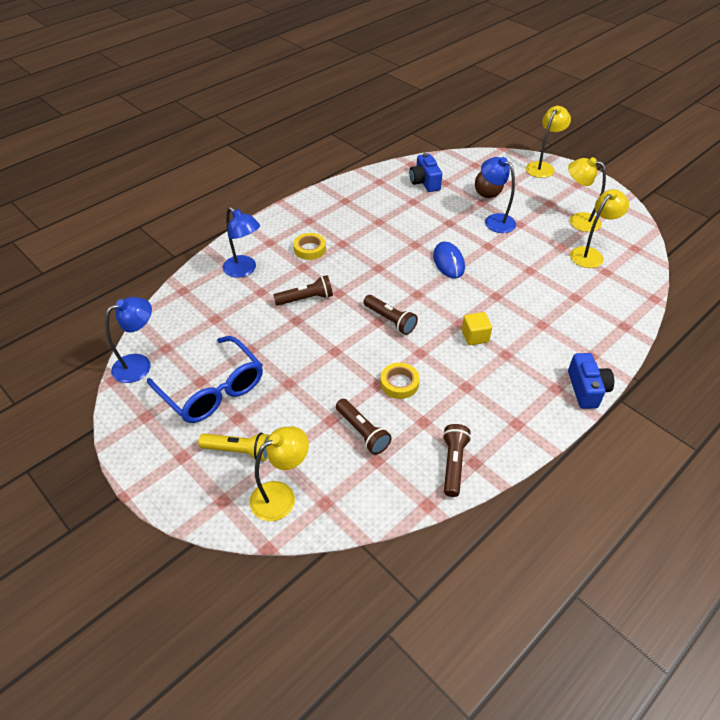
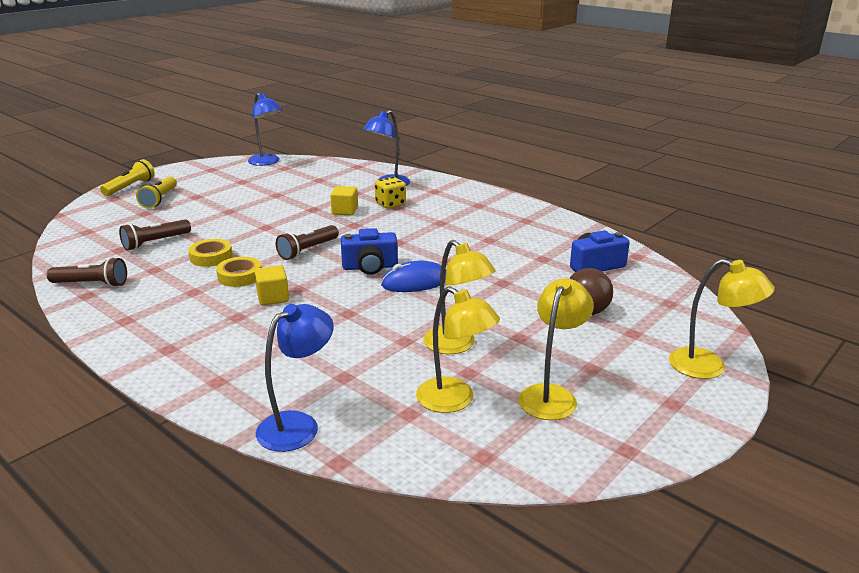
camera: 85 degrees right, 20 degrees down
(186, 491) = (130, 187): none -> yellow flashlight
(213, 390) = (230, 186): blue glasses -> none
(281, 496) = (105, 216): yellow lamp -> yellow lamp (456, 345)
(295, 270) = (390, 204): none -> yellow dice
(306, 299) = (345, 211): brown flashlight -> yellow cube
(310, 249) = (426, 208): yellow tape -> yellow tape (240, 276)
(494, 220) = (521, 316): blue lamp -> blue lamp (298, 425)
(586, 389) = (156, 372): blue camera -> blue camera (370, 267)

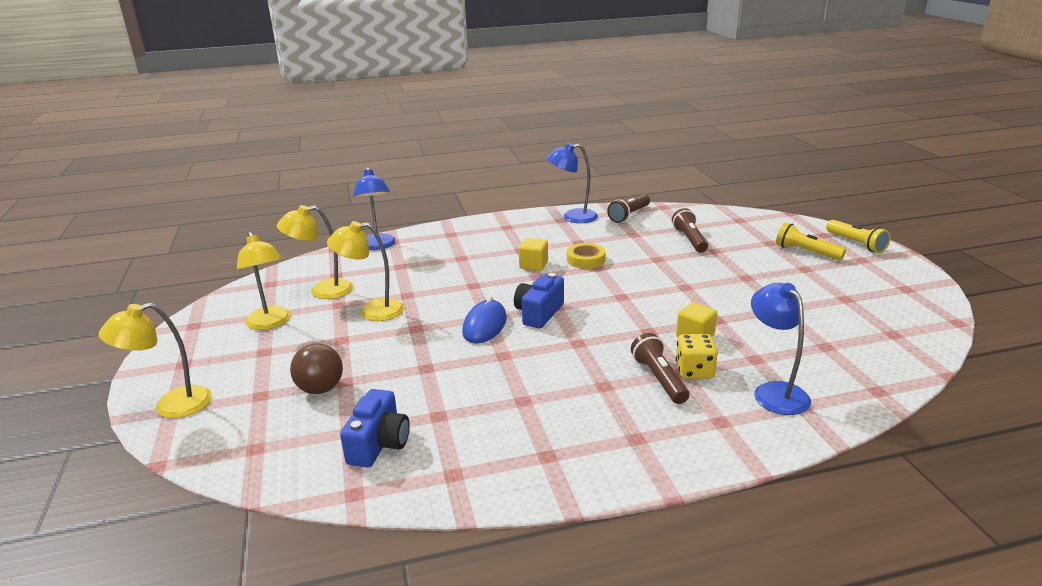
camera: 125 degrees right, 0 degrees up
(211, 257) = (636, 255): yellow tape -> none
(267, 162) = (925, 327): blue lamp -> blue lamp (572, 217)
(307, 250) = (607, 294): brown flashlight -> brown flashlight (659, 379)

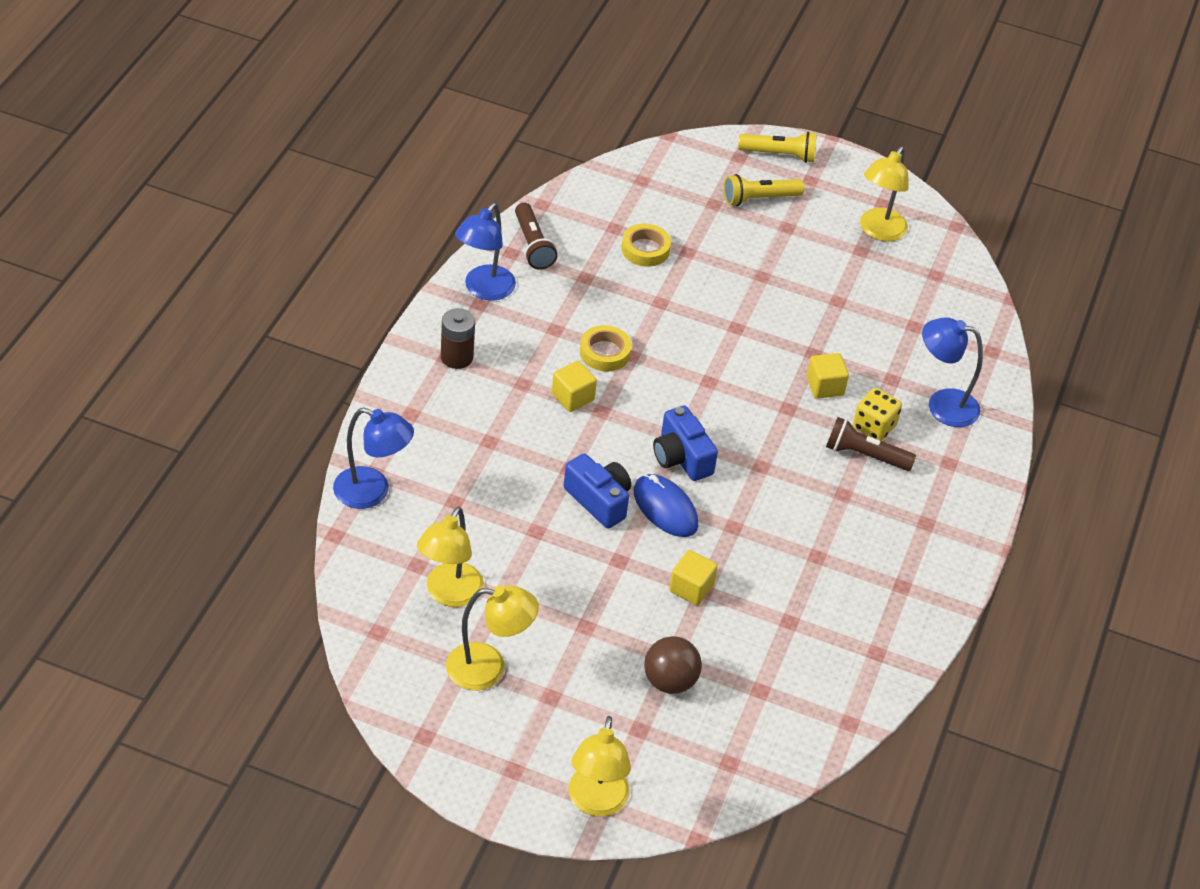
camera: 60 degrees left, 20 degrees up
(372, 311) = (545, 576): yellow lamp -> yellow lamp (878, 231)
(379, 444) = (796, 678): blue camera -> blue camera (599, 500)
(422, 362) = (691, 588): none -> yellow cube
(511, 229) = (457, 357): none -> brown battery
(689, 240) = (645, 249): brown flashlight -> yellow tape

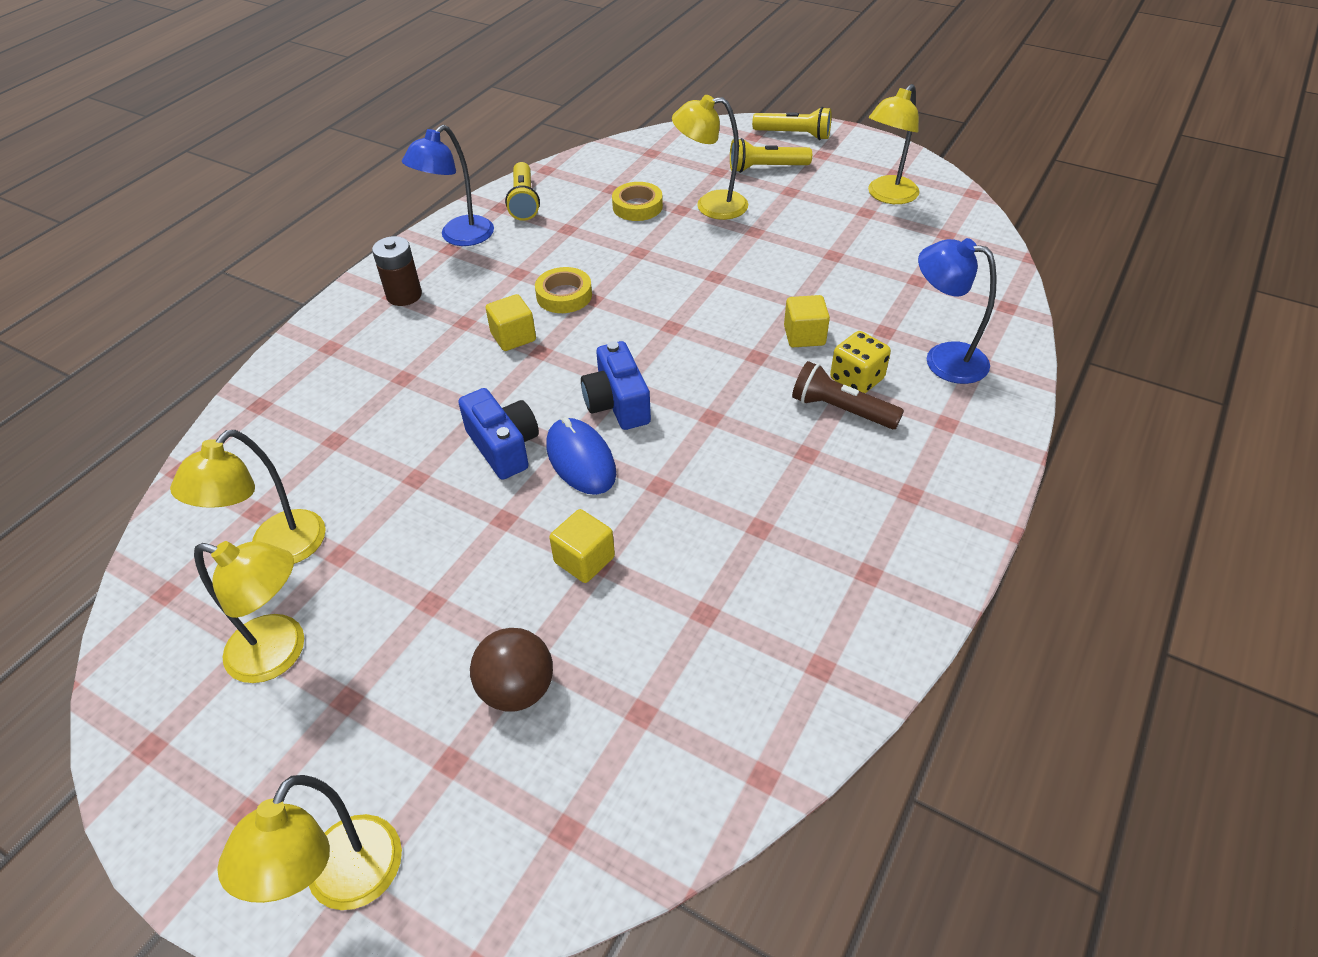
camera: 15 degrees right, 0 degrees up
(372, 492) = (246, 426): blue lamp -> none
(533, 245) = (524, 201): brown flashlight -> yellow flashlight
(715, 247) = (710, 206): none -> yellow lamp

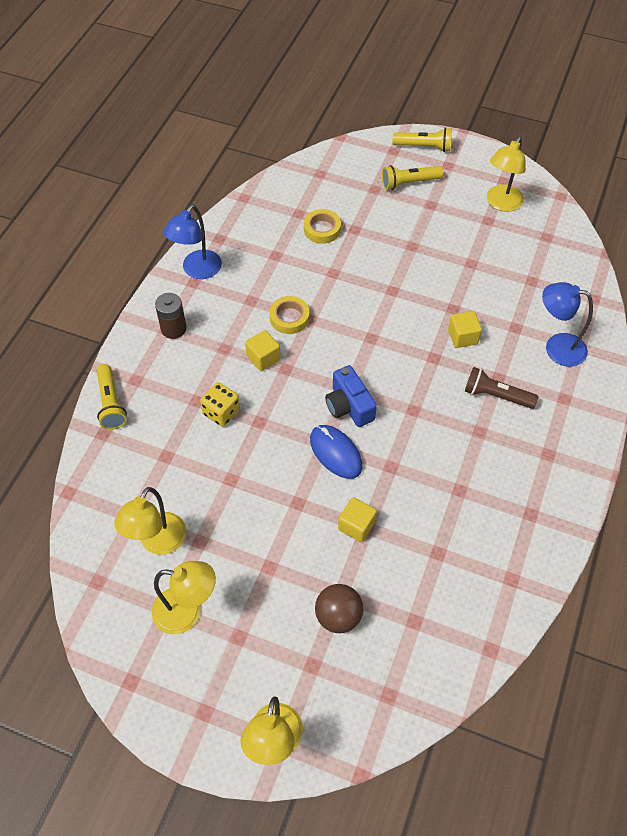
camera: 10 degrees left, 10 degrees up
(504, 447) = (282, 448): blue camera -> none
(524, 201) = (236, 231): yellow flashlight -> yellow flashlight (111, 403)
(710, 206) = (375, 224): yellow lamp -> none
(857, 379) = (503, 370): yellow dice -> yellow dice (221, 412)

